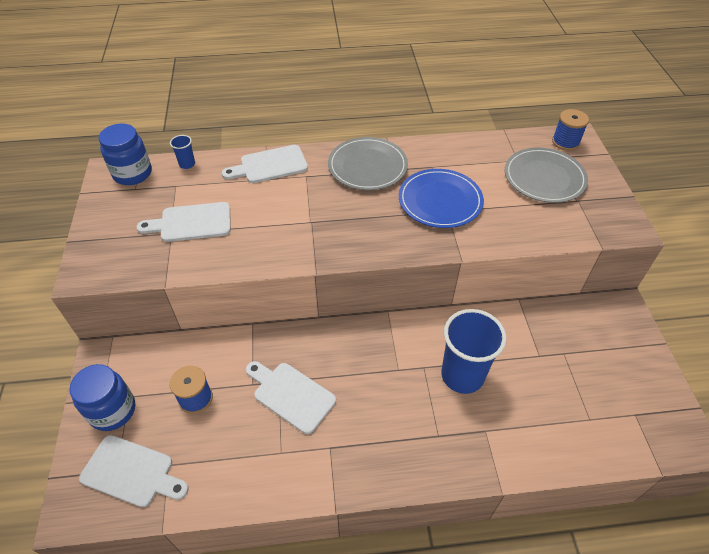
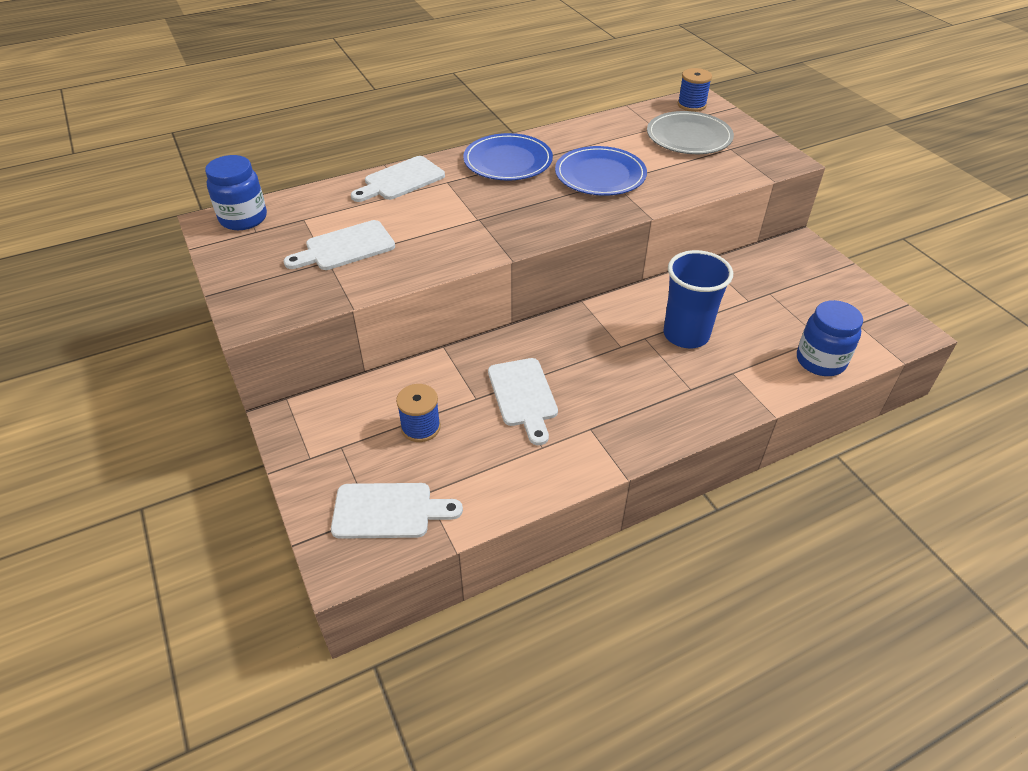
camera: 20 degrees left, 5 degrees down
(113, 410) = (331, 464): blue jar -> blue jar (820, 361)
(187, 164) = (304, 197): blue cup -> none
(291, 395) = (523, 396): white cutting board -> white cutting board turned 120 degrees counterclockwise
(367, 166) = (508, 161): grey plate -> blue plate

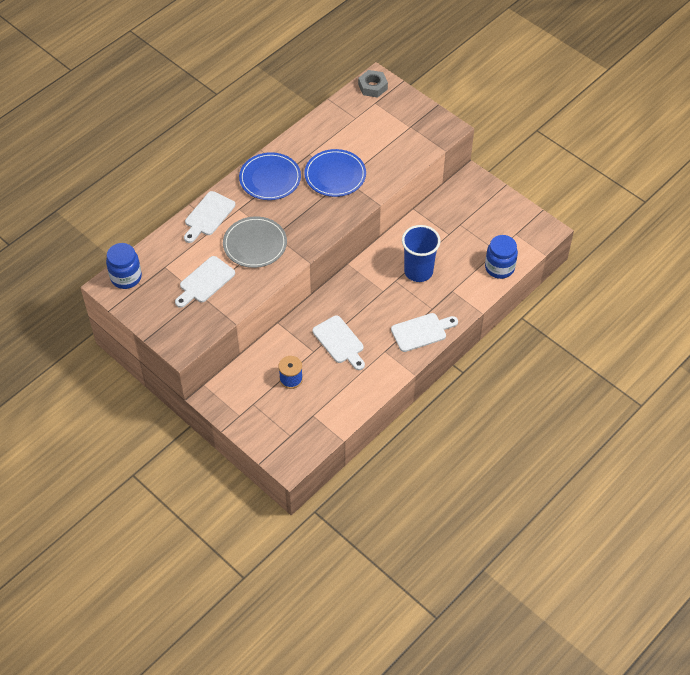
camera: 20 degrees left, 10 degrees up
(388, 511) = (298, 431): white cutting board -> white cutting board (421, 332)
(689, 137) = (380, 122): grey plate -> grey plate (255, 244)
(691, 105) = (372, 87): blue spool -> grey nut

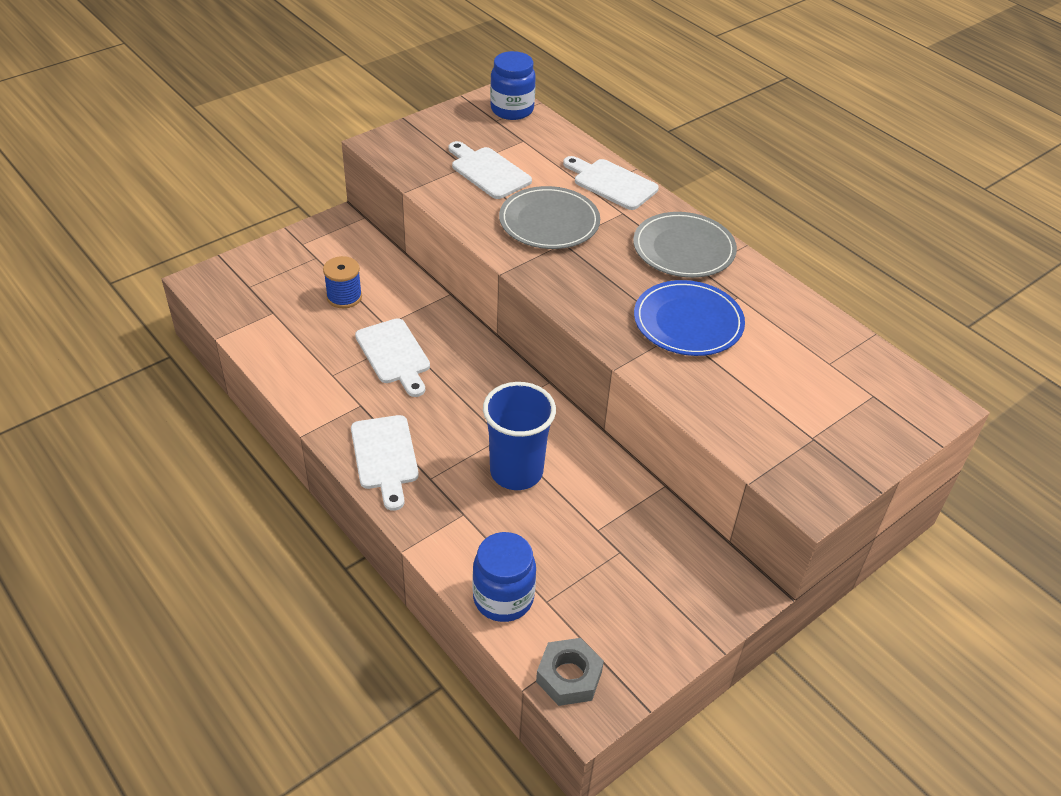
camera: 95 degrees right, 10 degrees down
(270, 178) = (684, 249): blue plate -> grey plate
(339, 342) = (394, 355): white cutting board -> white cutting board turned 90 degrees counterclockwise
(372, 87) = (916, 397): grey nut -> grey nut (569, 676)

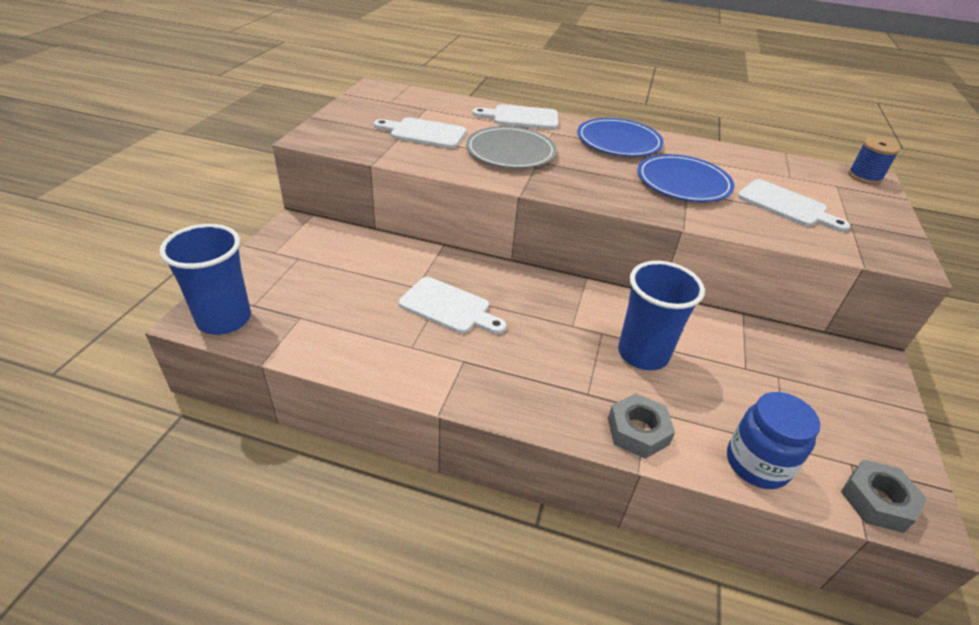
camera: 35 degrees left, 5 degrees down
(219, 290) = (224, 319): none -> blue cup
(344, 297) = (356, 279): blue spool -> blue spool (864, 177)
(385, 457) = (532, 395): white cutting board -> white cutting board (786, 205)
(436, 525) = (638, 431): none -> grey nut
(512, 110) = (394, 93): blue jar -> none
(684, 249) = (618, 141): grey plate -> blue plate

